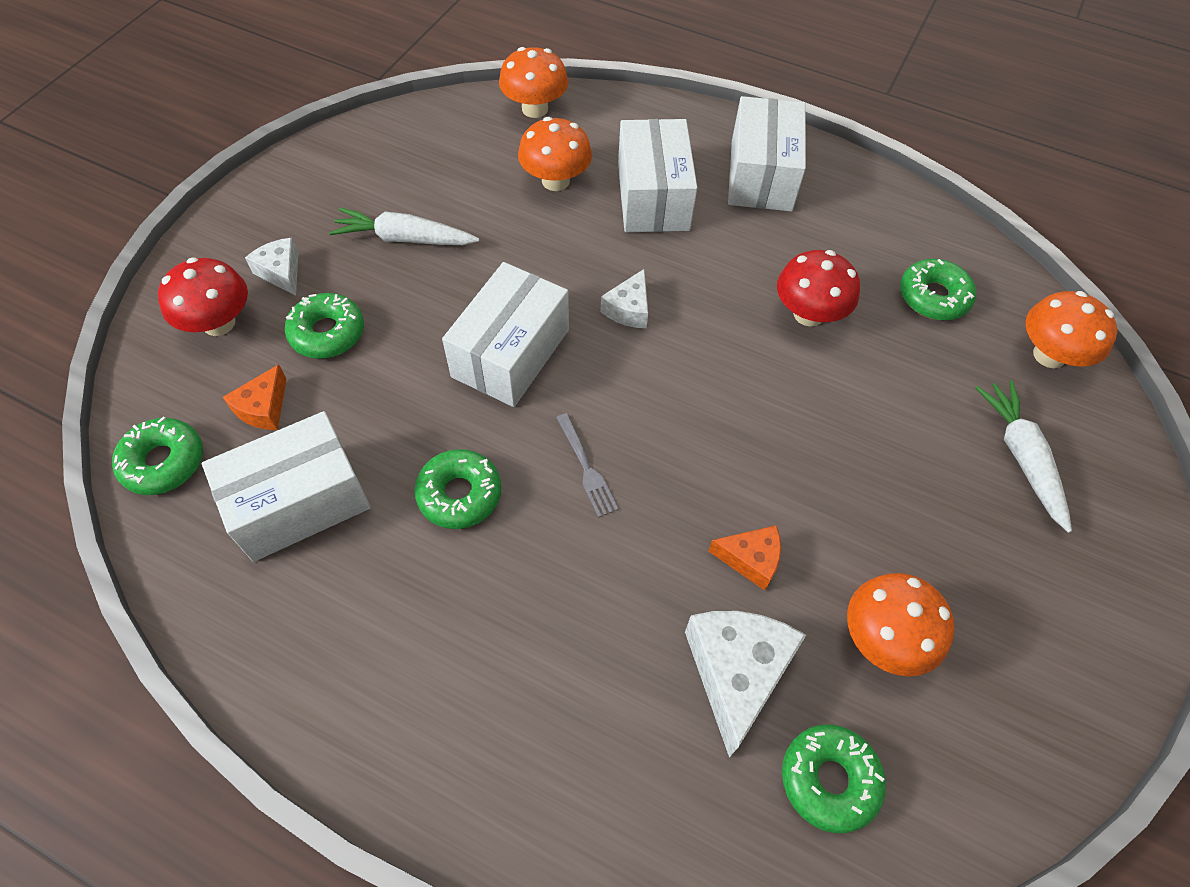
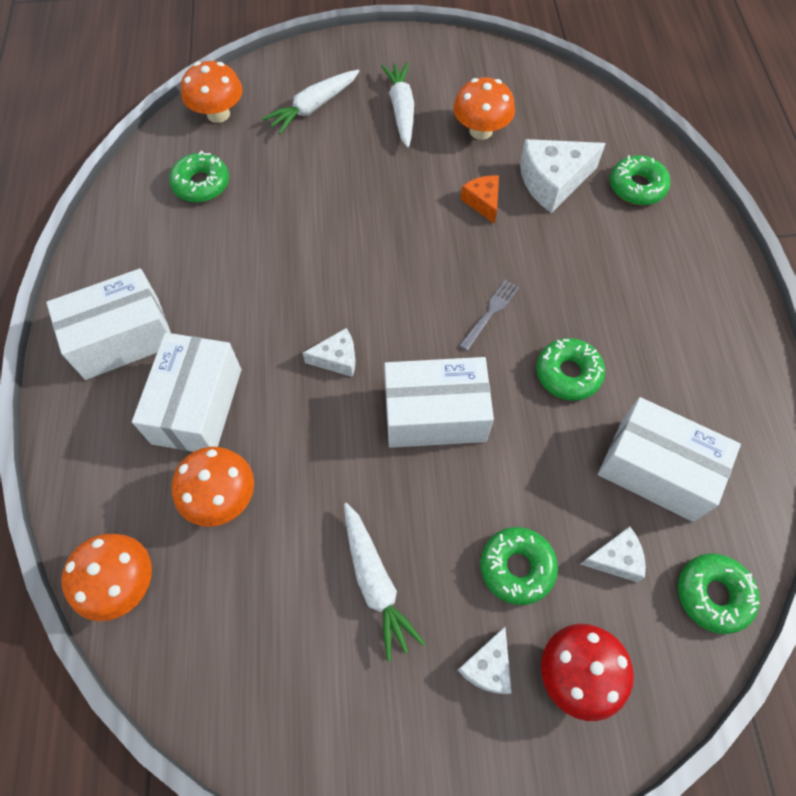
camera: 120 degrees left, 5 degrees up
(263, 408) = (615, 559): orange cheese -> white cheese
(653, 197) = (197, 406): white box -> white box turned 45 degrees counterclockwise
(808, 314) = (265, 247): red mushroom -> none
(829, 779) = (571, 127): green donut -> green donut (637, 187)
(973, 558) = (401, 110): none -> white carrot

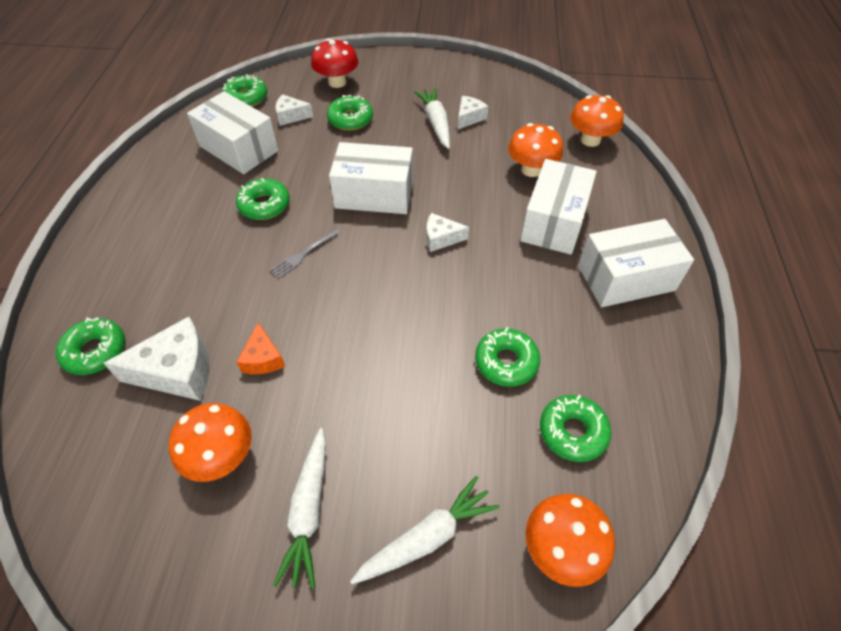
camera: 170 degrees left, 10 degrees down
(257, 231) = (506, 362): none -> green donut
(487, 666) = (382, 89): white cheese -> white cheese (469, 118)

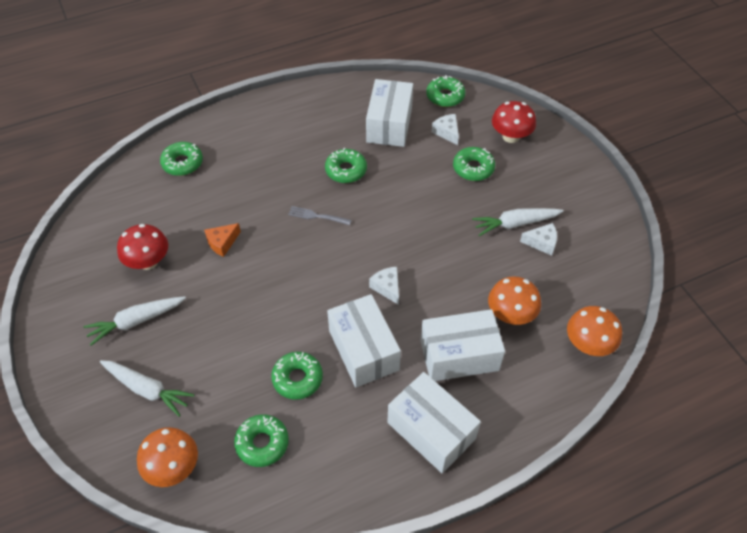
camera: 60 degrees right, 0 degrees up
(177, 371) = (190, 208): white cheese -> none
(221, 456) = (148, 262): orange mushroom -> red mushroom
(374, 194) = (402, 225): white box -> white box (363, 350)
(436, 123) = (515, 224): white carrot -> white carrot turned 150 degrees counterclockwise

